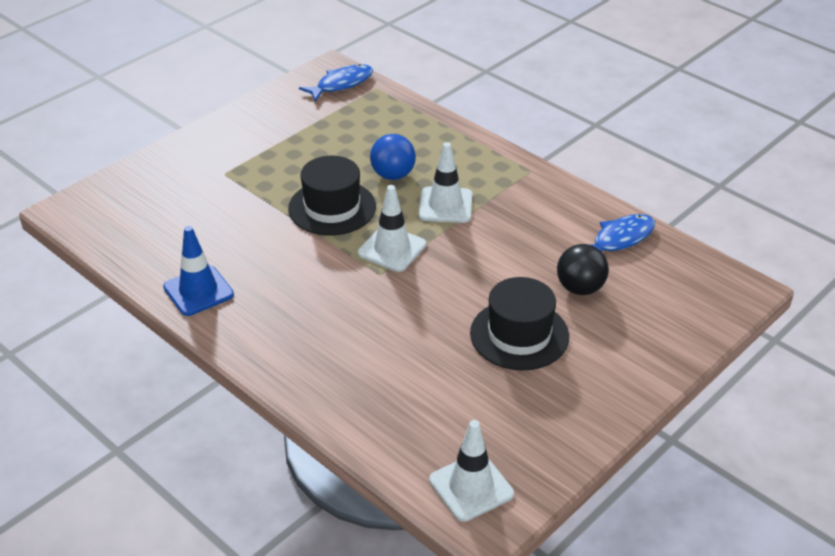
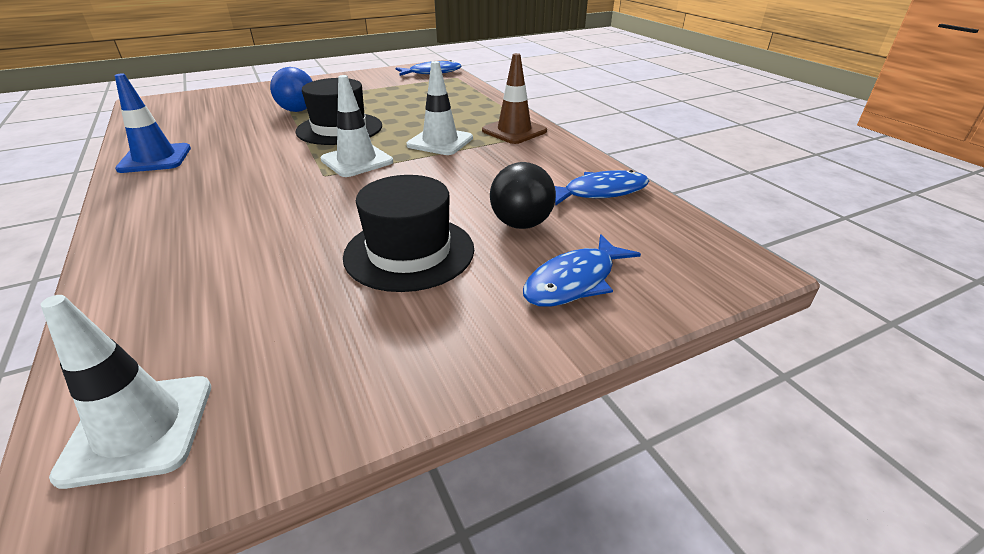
camera: 20 degrees right, 5 degrees down
(393, 175) = (415, 119): blue ball -> blue ball (298, 110)
(502, 174) = (514, 131): none -> brown traffic cone
(645, 330) = (574, 281): none -> blue fish

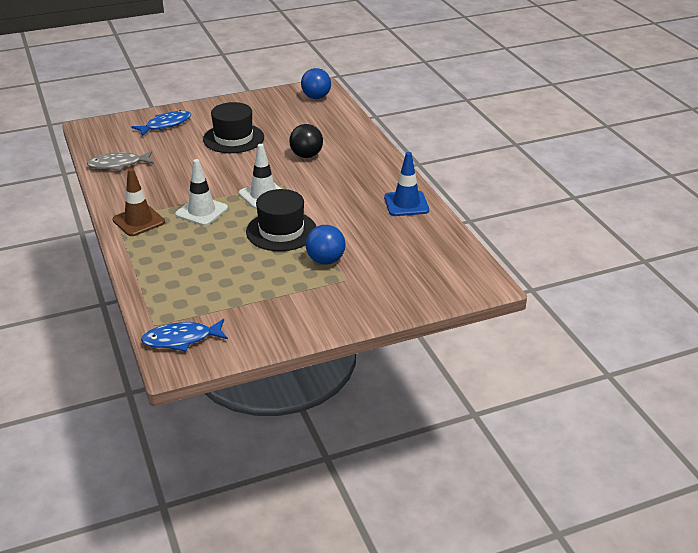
camera: 175 degrees left, 0 degrees up
(139, 429) = (316, 97): white traffic cone -> blue ball
(521, 224) = (174, 149): black ball -> black ball (306, 155)
(600, 192) = (118, 164): blue fish -> grey fish

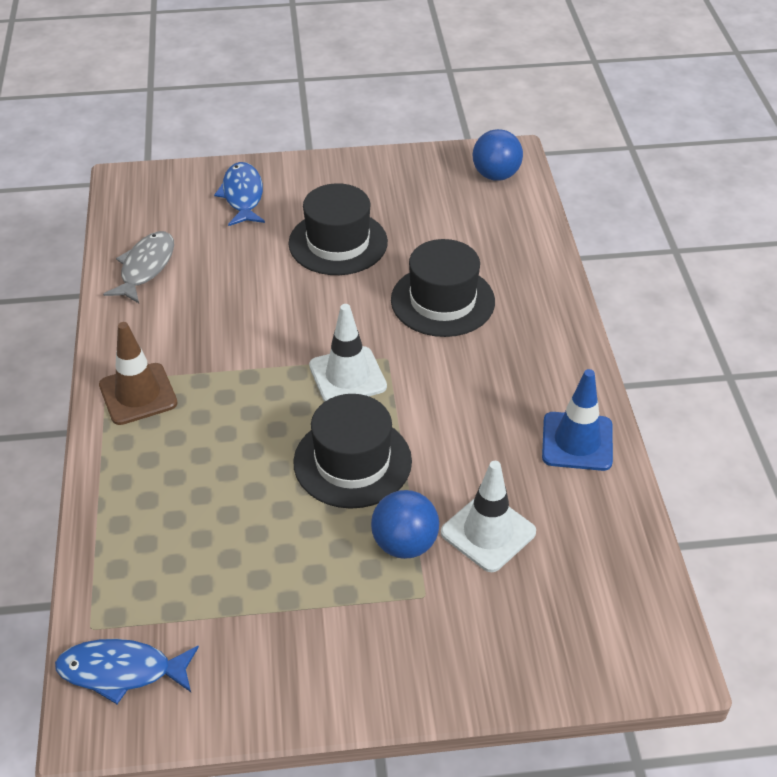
camera: 15 degrees right, 10 degrees up
(118, 164) = (145, 267): grey fish -> grey fish turned 105 degrees clockwise
(165, 125) = (242, 196): blue fish -> blue fish turned 75 degrees counterclockwise
(201, 211) = (240, 392): white traffic cone -> white traffic cone (488, 532)
(306, 155) = (442, 301): black ball -> black hat

